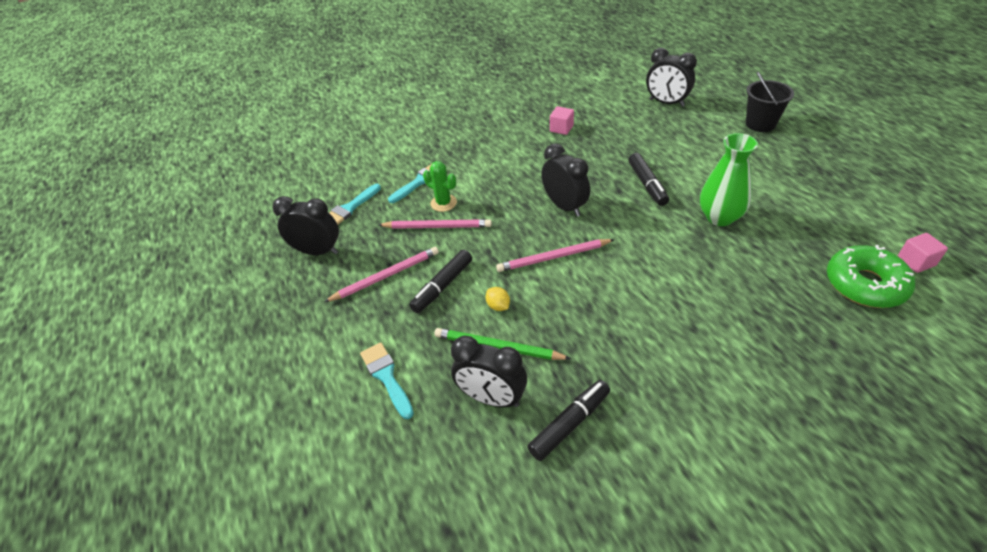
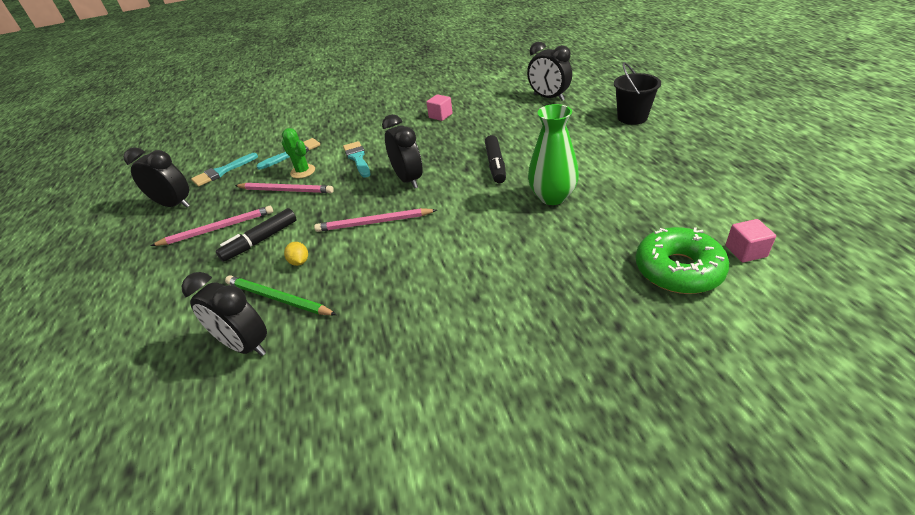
camera: 10 degrees right, 5 degrees down
(386, 377) = (164, 316): turquoise brush -> turquoise brush (357, 158)
(570, 424) = (304, 378): black marker -> none

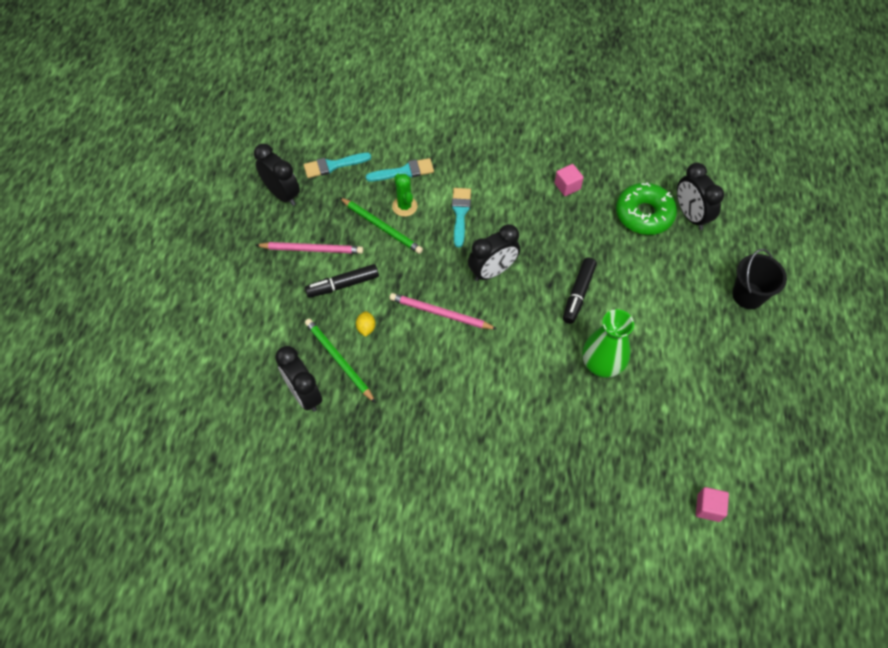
camera: 20 degrees right, 20 degrees up
(286, 190) = (382, 227): pink pencil -> green pencil
(408, 179) = (492, 271): black clock -> black clock turned 60 degrees clockwise
(678, 270) = (644, 496): green donut -> green donut (644, 214)

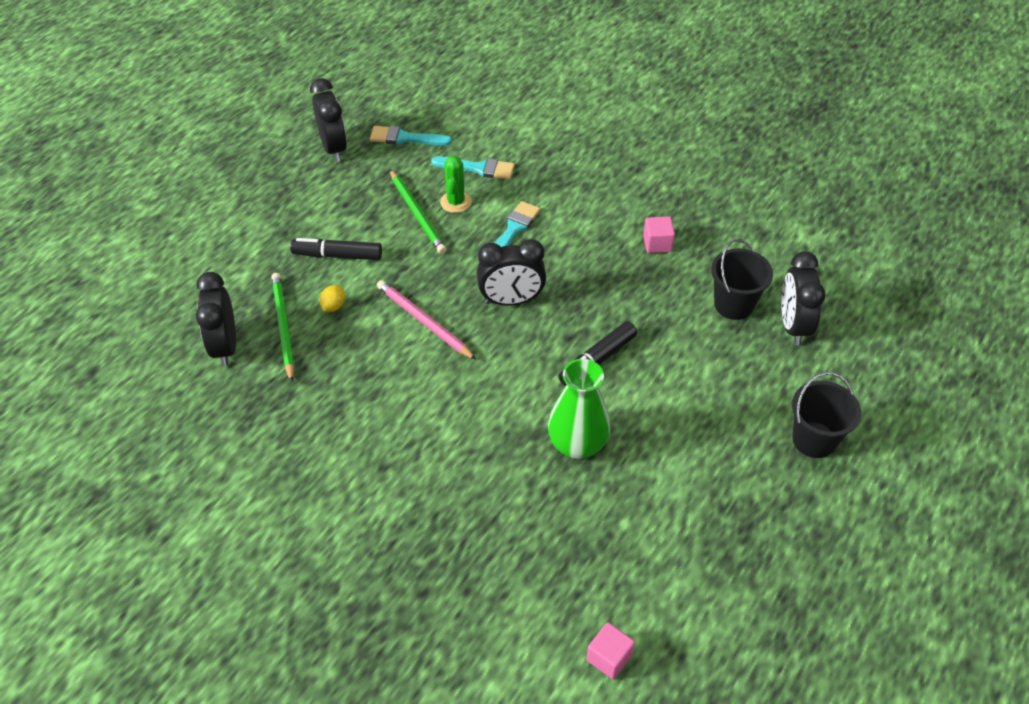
camera: 25 degrees right, 10 degrees down
(312, 249) = (328, 210): pink pencil -> none
(644, 214) = (733, 304): green donut -> black bucket

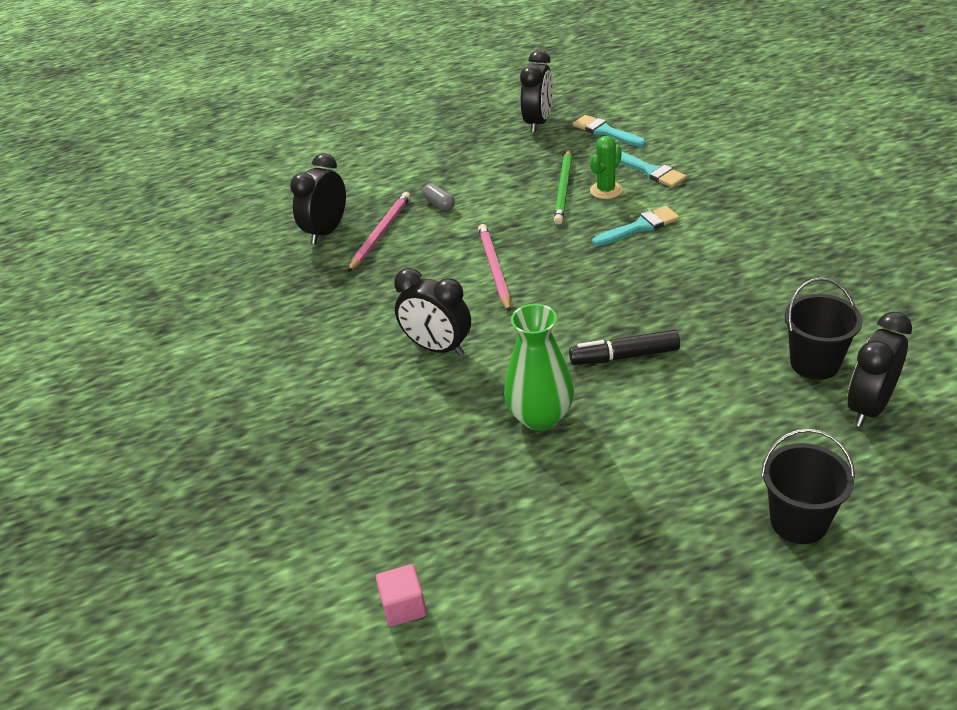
camera: 40 degrees right, 10 degrees down
(283, 327) = (380, 233): green pencil -> pink pencil
(313, 272) = (439, 204): none -> grey capsule
(333, 306) = (432, 232): yellow lemon -> none
(337, 255) = (469, 198): black marker -> none
(511, 300) = (586, 280): black clock -> black clock (437, 348)
(657, 244) = (776, 283): pink cube -> none

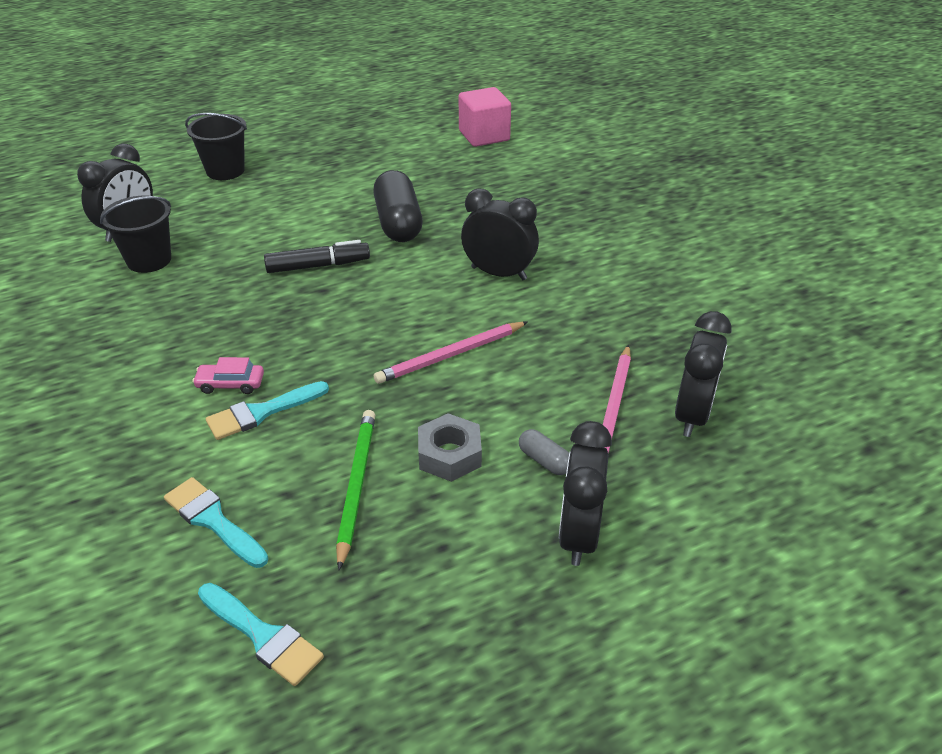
camera: 170 degrees right, 0 degrees up
(404, 606) = (484, 136): pink cube -> pink cube, size x1.68
(494, 269) = (451, 355): pink pencil -> pink pencil turned 75 degrees clockwise
(502, 205) = (449, 455): none -> grey nut
(538, 123) = (392, 675): black clock -> black clock (578, 534)
(540, 417) = (398, 223): green vase -> black capsule
(606, 190) = (293, 480): green cactus -> none
(671, 245) = (230, 384): none -> pink car

